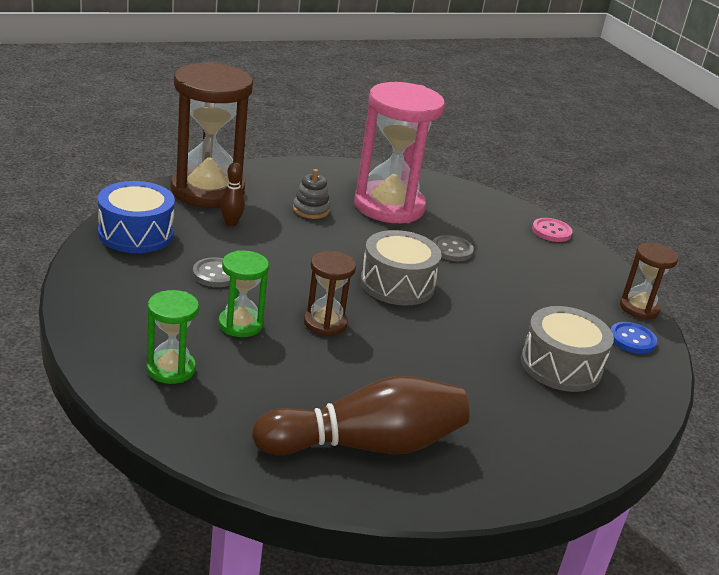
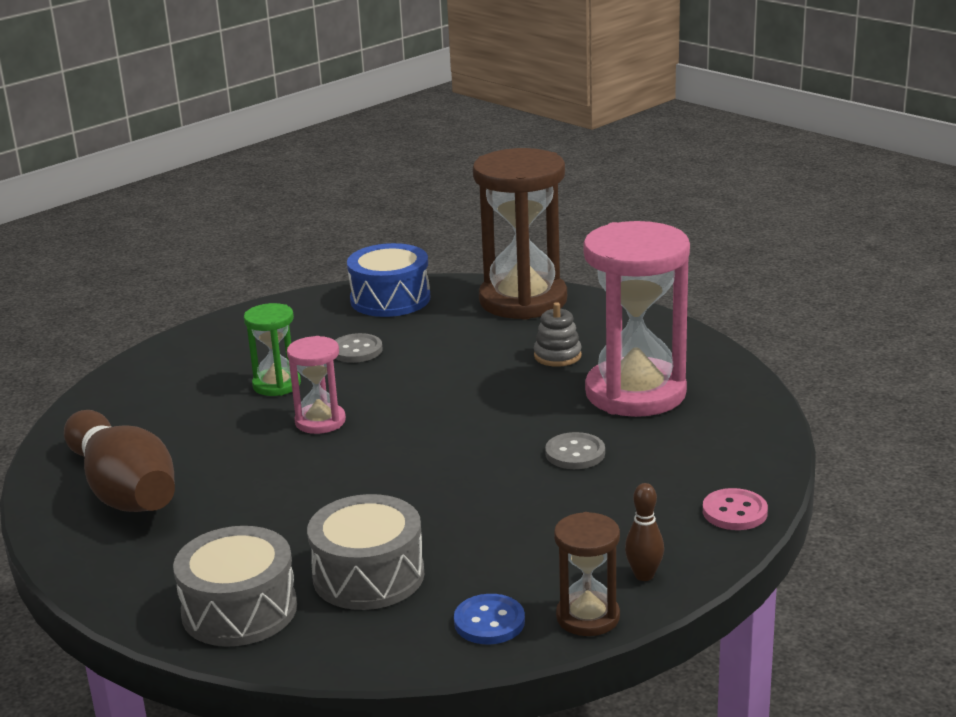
camera: 75 degrees right, 5 degrees down
(171, 369) = (176, 377): green hourglass -> none
(231, 223) = (469, 329): brown bowling pin -> brown bowling pin (644, 575)
(325, 323) = (320, 421): brown hourglass -> pink hourglass
(397, 284) = (446, 439): grey drum -> grey drum (239, 610)

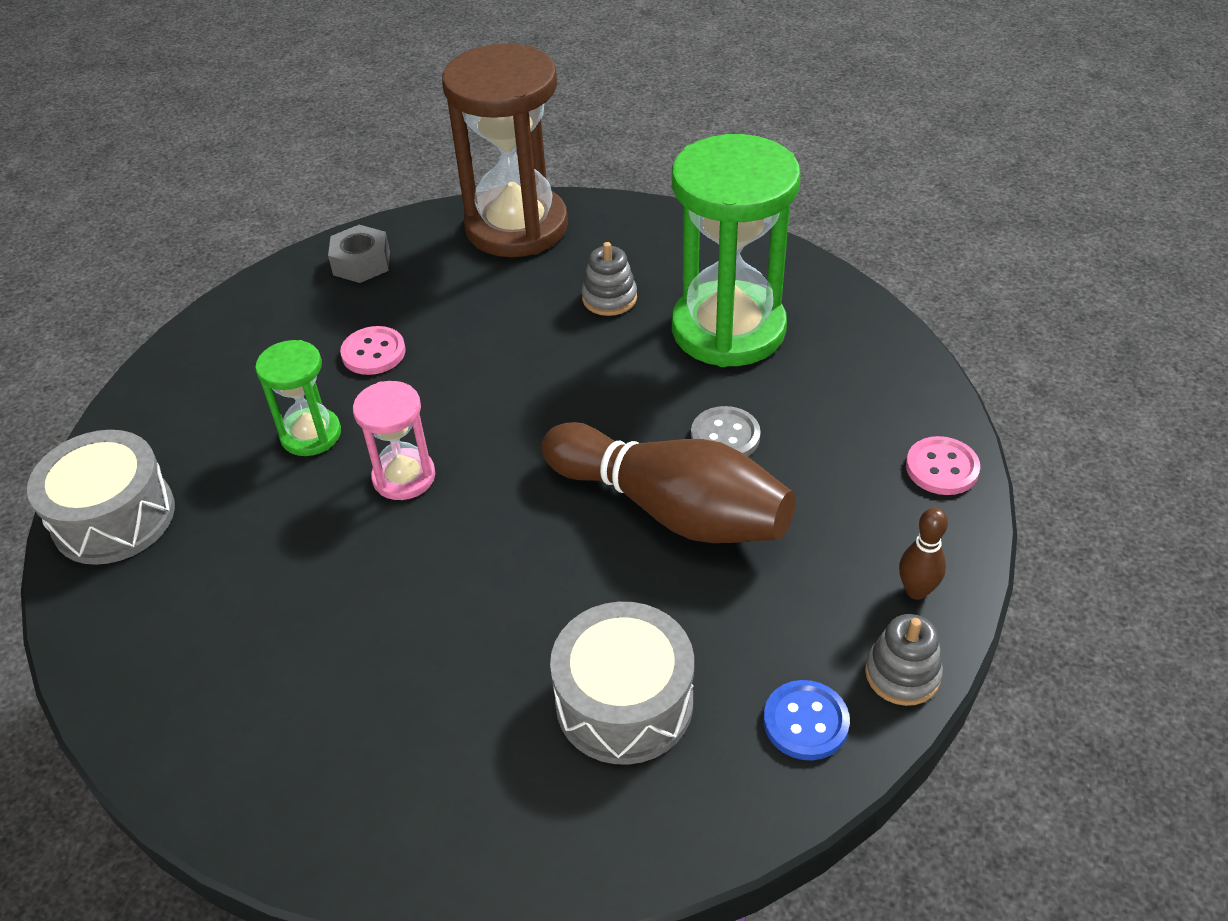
camera: 25 degrees left, 20 degrees up
(124, 490) = (225, 671): brown bowling pin -> brown bowling pin (671, 509)
(239, 610) = (508, 817): grey drum -> grey drum (114, 517)
(356, 350) = (373, 353): grey button -> pink button
(390, 299) = (361, 263): blue drum -> grey nut
(588, 617) = (902, 674): brown hourglass -> grey stacking toy
(635, 393) = (728, 329): pink hourglass -> green hourglass

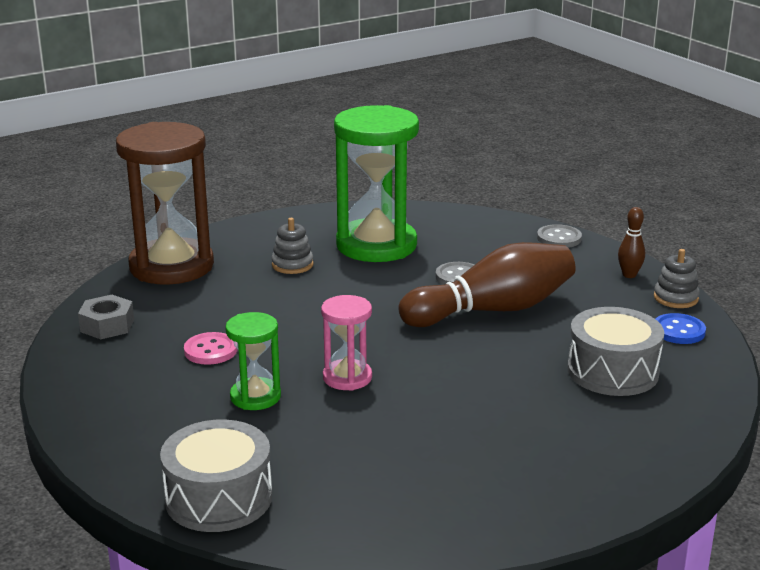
camera: 55 degrees left, 20 degrees down
(942, 468) = (559, 238): pink button -> grey button

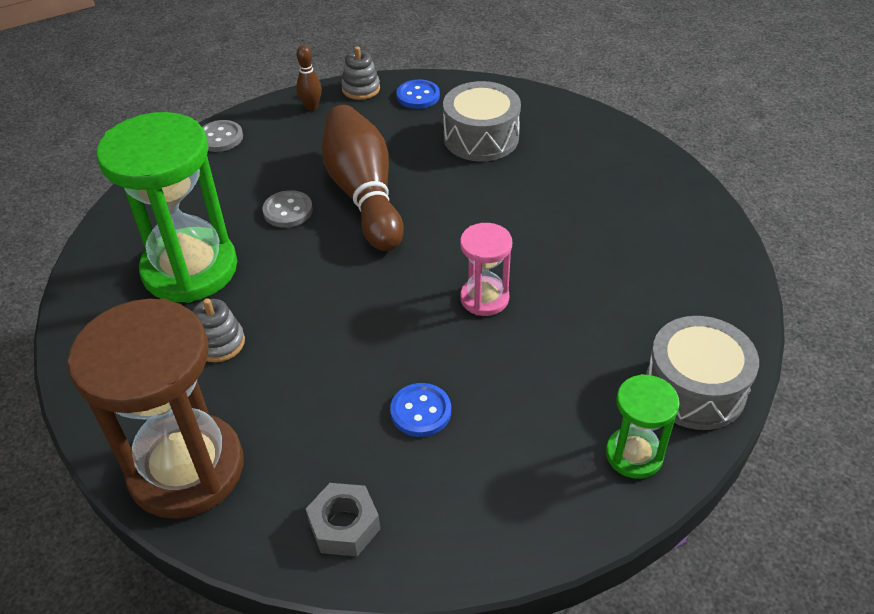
camera: 85 degrees left, 20 degrees up
(210, 350) = (421, 411): pink button -> blue button
(255, 397) = (519, 368): green hourglass -> green hourglass (634, 455)

